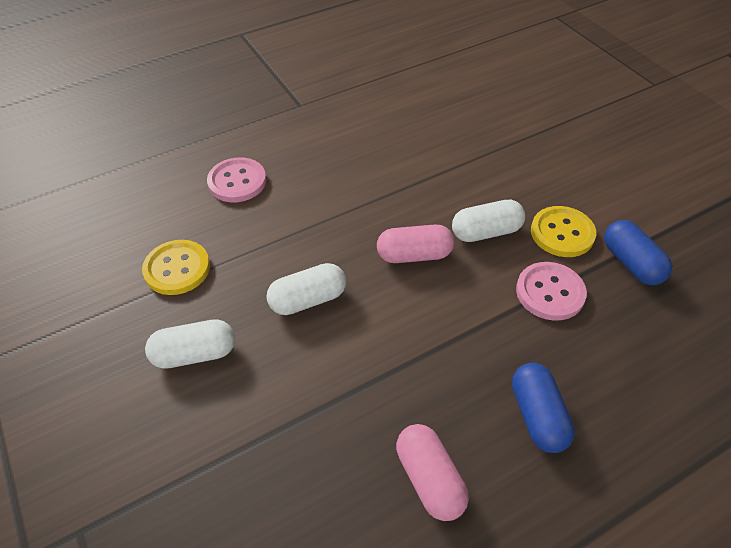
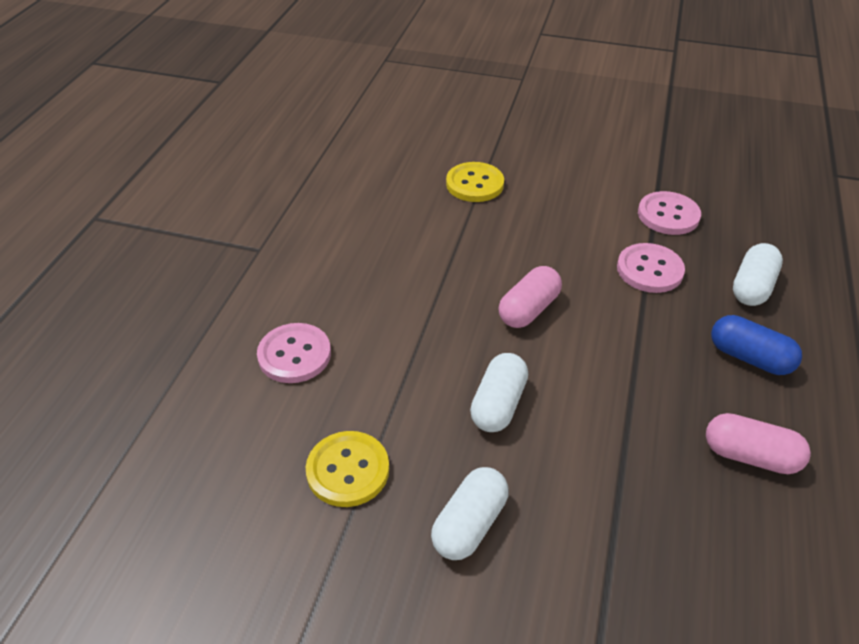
camera: 45 degrees left, 5 degrees down
(486, 232) = (554, 256): white capsule -> white capsule (752, 287)
(562, 233) = (603, 223): yellow button -> yellow button (474, 184)
(631, 263) = (668, 215): blue capsule -> pink button

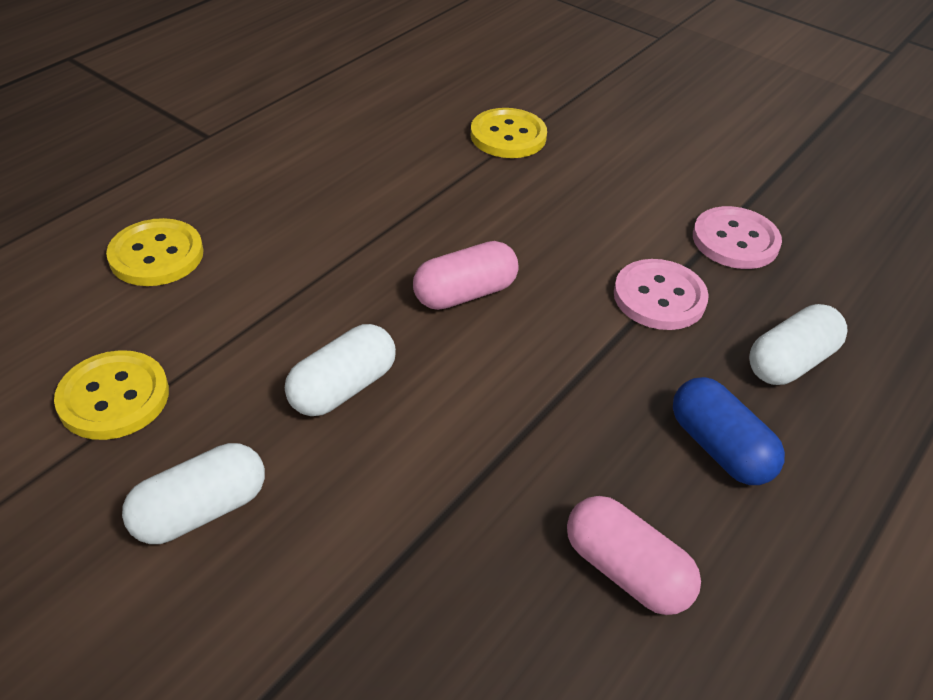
camera: 20 degrees right, 0 degrees up
(294, 355) = (156, 255): pink button -> yellow button

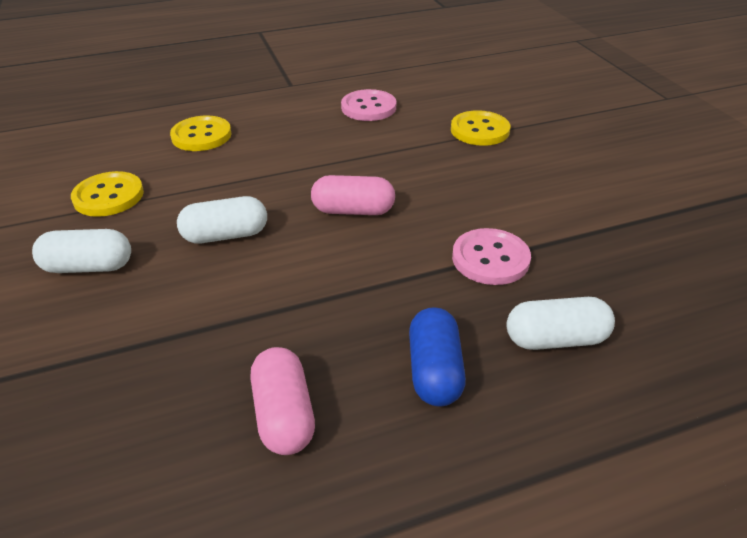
camera: 35 degrees right, 5 degrees down
(735, 240) = (594, 243): pink button -> pink button (368, 107)

